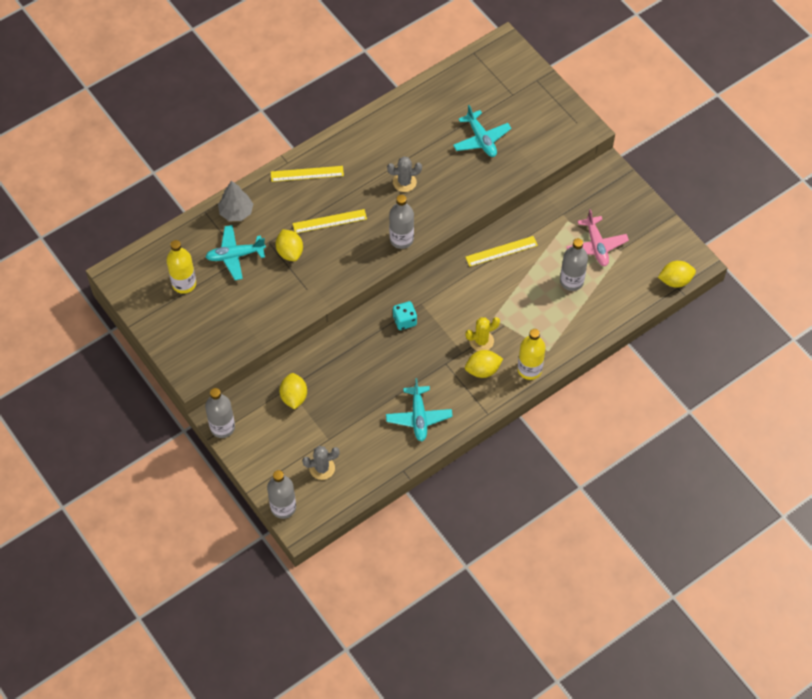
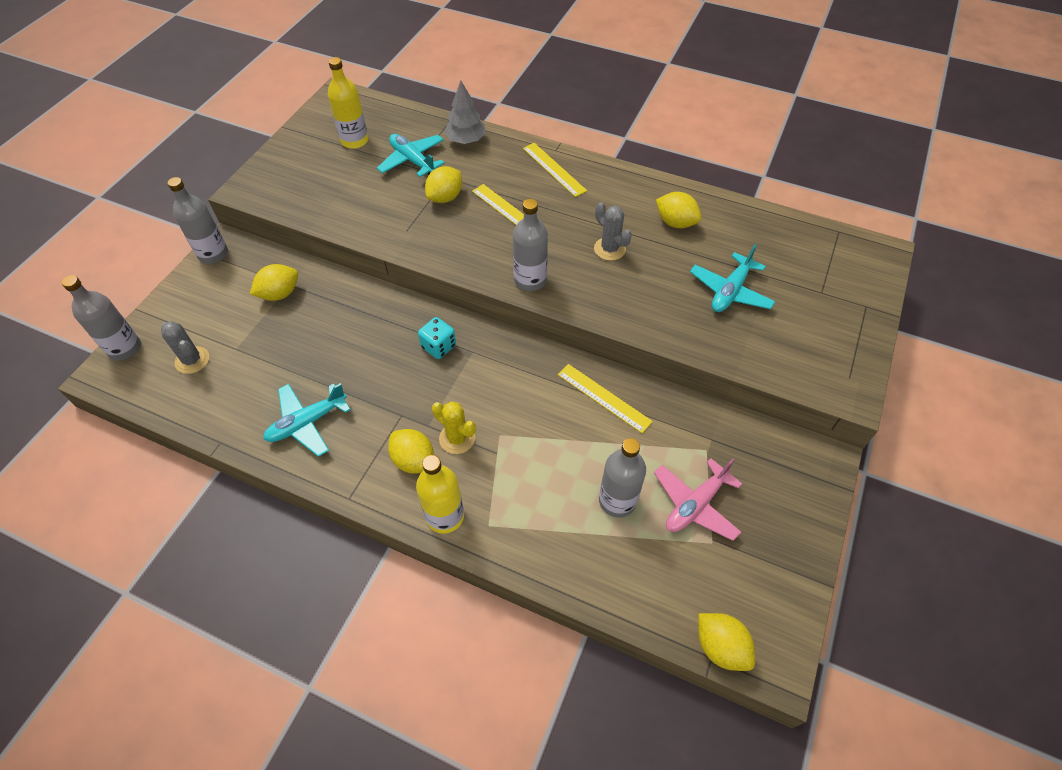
camera: 60 degrees right, 5 degrees down
(406, 133) = (675, 223): none -> yellow lemon

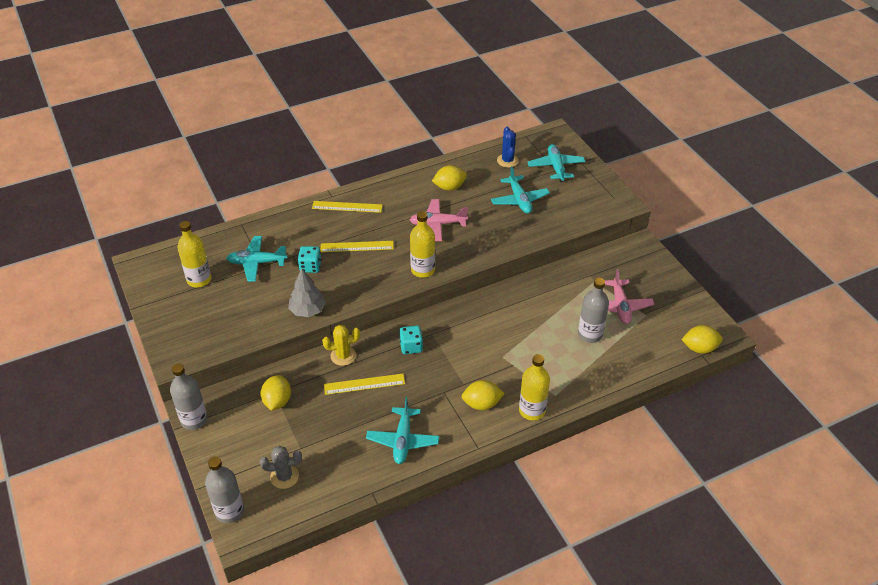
camera: 50 degrees left, 10 degrees down
(445, 197) = (310, 267): yellow lemon -> turquoise dice
(457, 438) = (486, 376): yellow cactus -> yellow cactus (343, 356)
(466, 140) = (270, 228): grey tree -> grey tree (308, 310)
(530, 280) = (423, 270): grey bottle -> yellow bottle
(604, 398) = (522, 299): yellow ruler -> yellow ruler (364, 384)
(609, 249) = (437, 224): grey cactus -> pink plane
(778, 242) = (507, 160): none -> blue cactus
(826, 289) = (556, 167): none -> turquoise plane

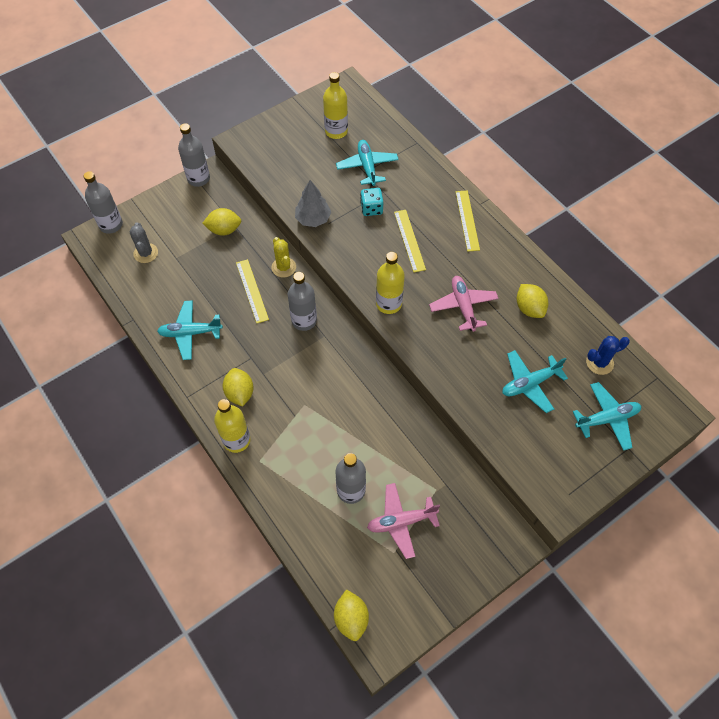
camera: 80 degrees right, 15 degrees up
(411, 347) = (304, 320): turquoise dice -> grey bottle

